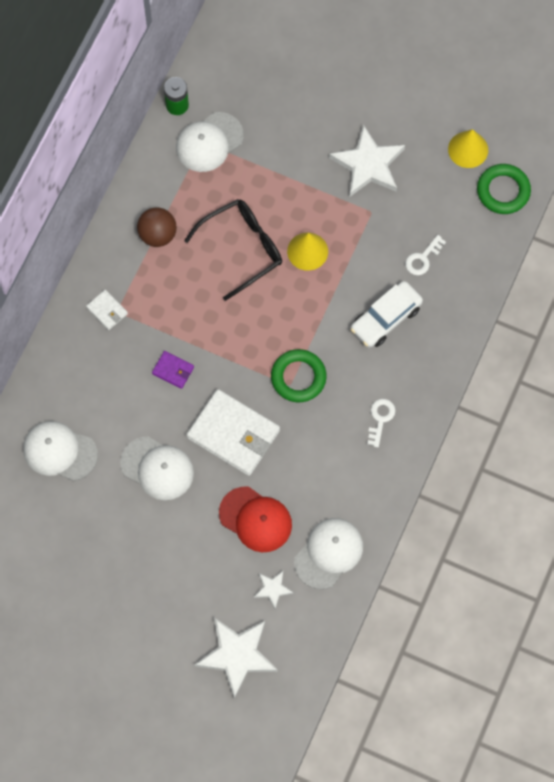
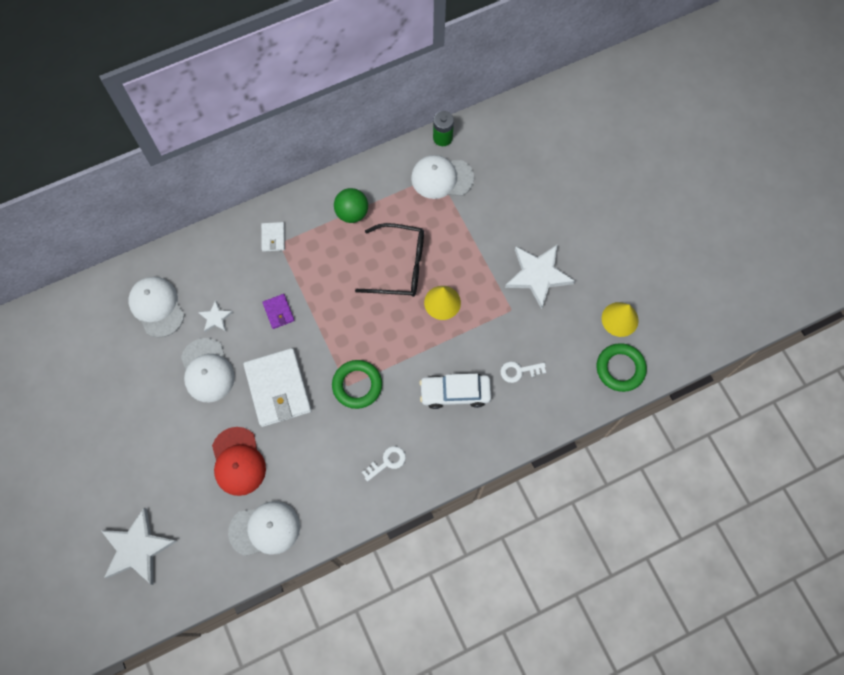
camera: 40 degrees right, 0 degrees up
(157, 234) = (352, 213): brown ball -> green ball
(272, 589) = (204, 521): white star -> white star (215, 318)

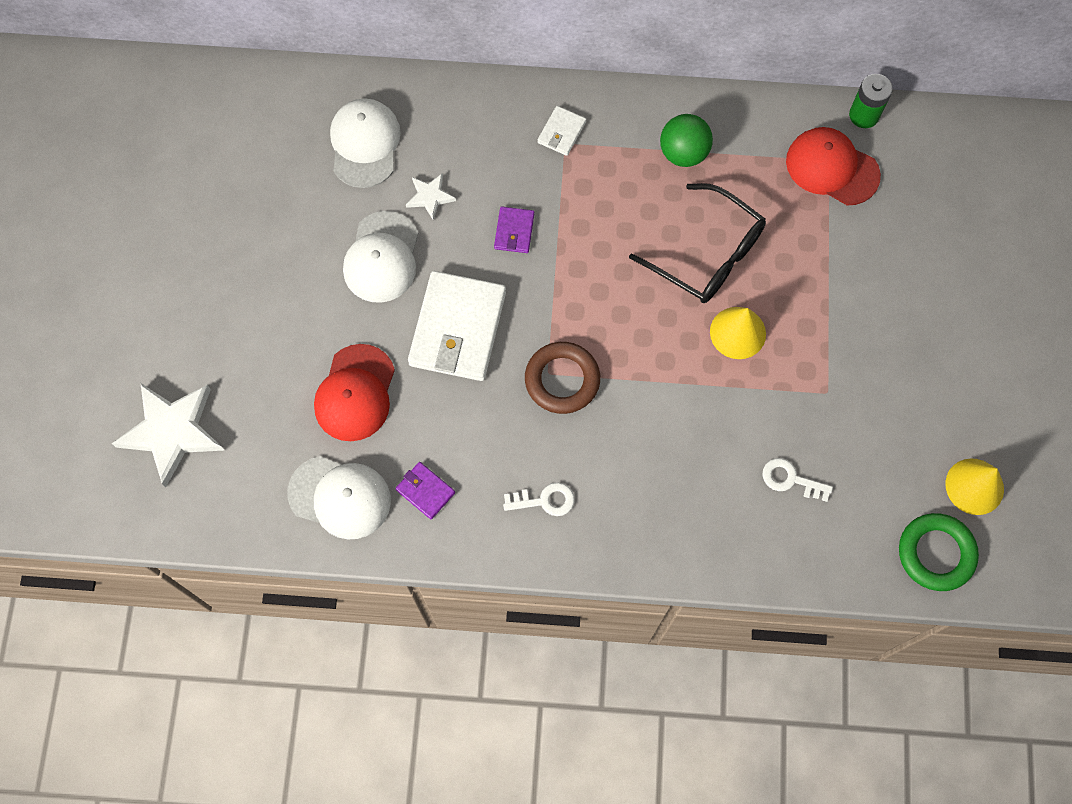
camera: 30 degrees right, 0 degrees up
(314, 496) = (425, 491): none -> purple wallet
(357, 385) = (562, 380): green ring -> brown ring
(442, 178) = (832, 168): white cap -> red cap
(455, 393) = (686, 461): white car -> none
(538, 275) = (891, 366): white star -> none

